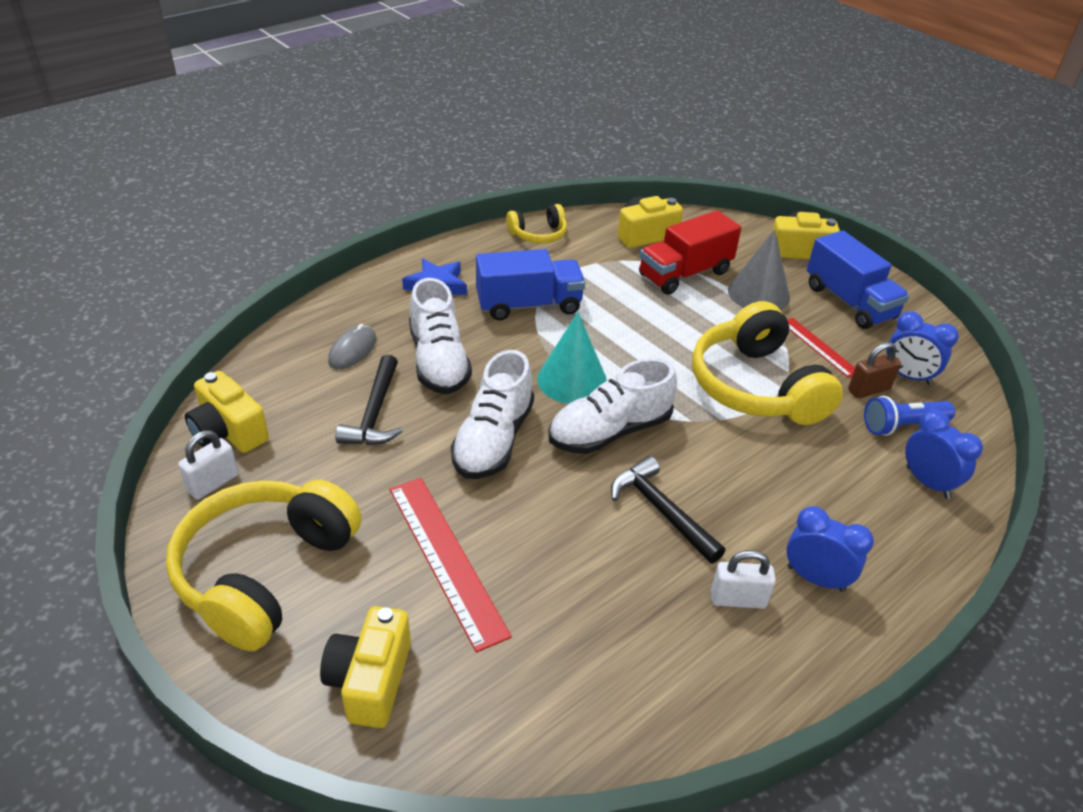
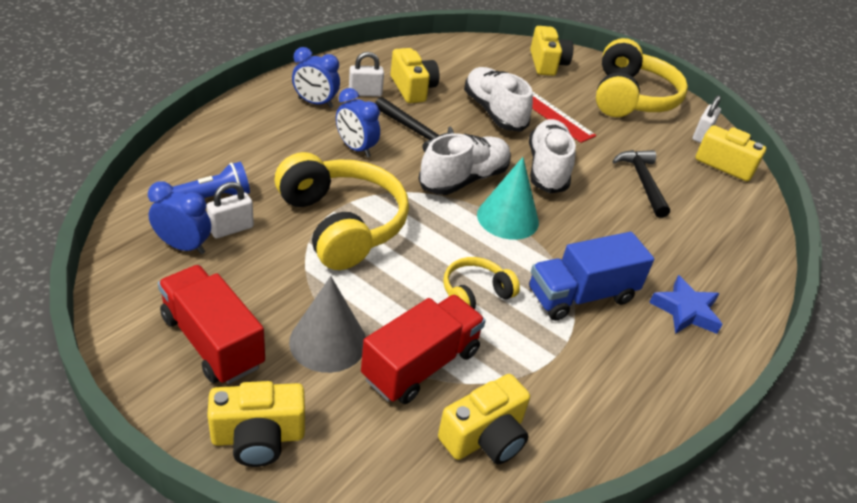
camera: 165 degrees right, 0 degrees up
(352, 350) = (701, 231): grey mouse -> none
(439, 361) = (626, 226): white shoe -> white shoe (494, 112)
(538, 234) = (624, 415): yellow headphones -> yellow headphones (475, 294)
(656, 609) = (413, 88): none -> yellow camera
(819, 347) = (269, 273): red ruler -> none
(849, 302) = (212, 341): blue truck -> red truck
(868, 390) = (231, 229): brown padlock -> white padlock
(927, 482) = (212, 157): blue clock -> blue clock (356, 148)

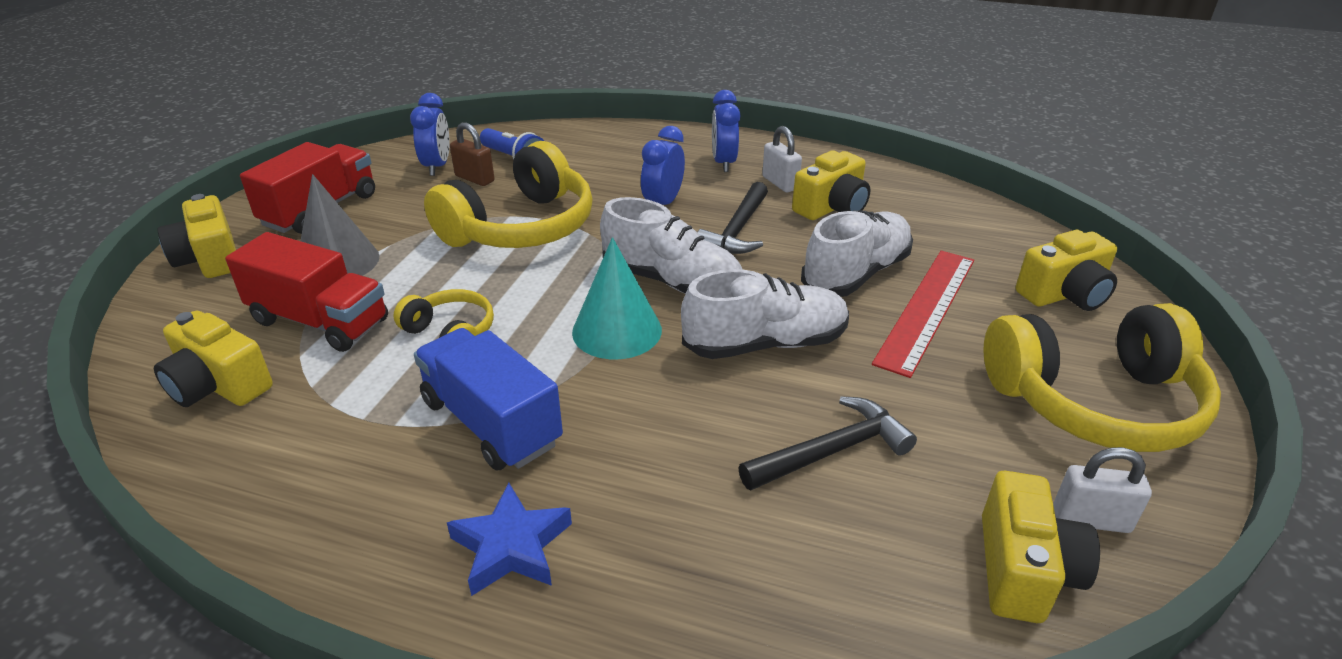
camera: 75 degrees right, 5 degrees down
(231, 229) = (474, 179): white padlock -> brown padlock

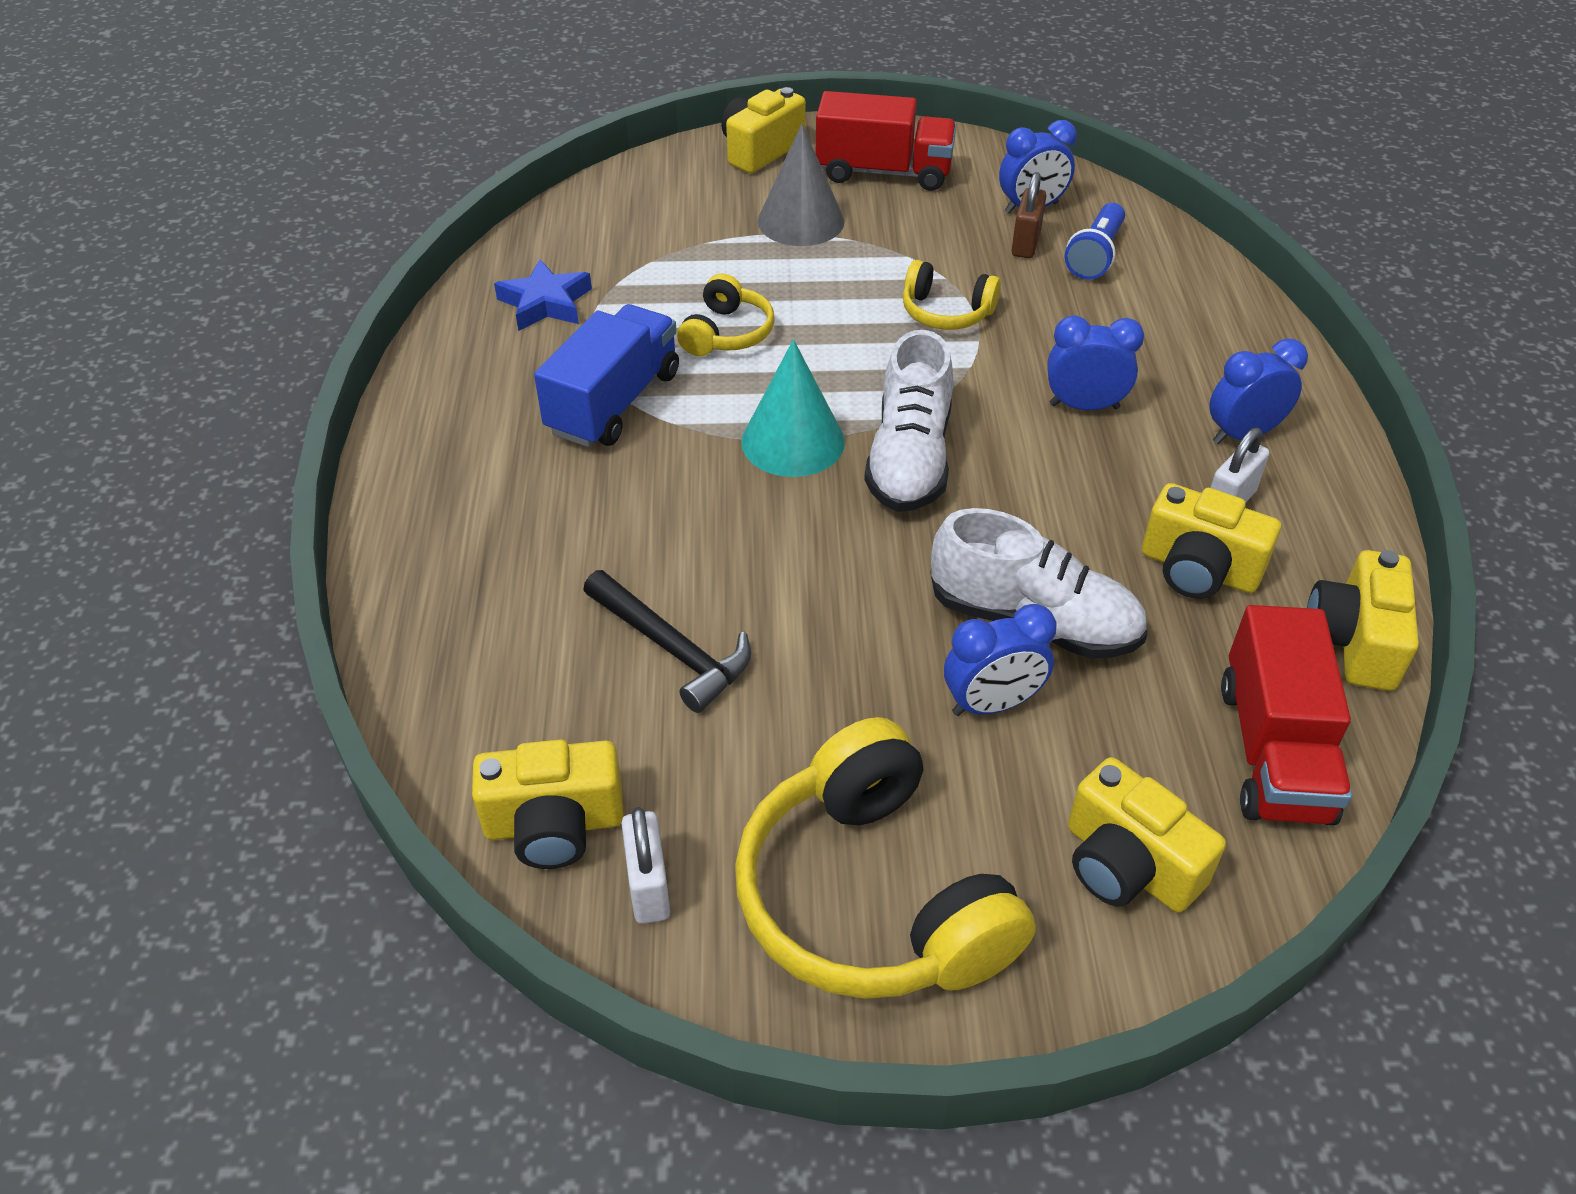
camera: 70 degrees right, 10 degrees up
(219, 385) = (593, 237): yellow camera -> yellow camera (1353, 641)
(320, 321) = (704, 251): red truck -> red truck (1274, 751)
(512, 546) = (474, 464): blue star -> blue star (545, 303)
(521, 227) = (946, 312): yellow headphones -> yellow headphones, size x0.51
(737, 230) = (1066, 488): black hammer -> none
(765, 344) = (831, 562): white shoe -> none
(927, 309) = (992, 704): red ruler -> blue clock

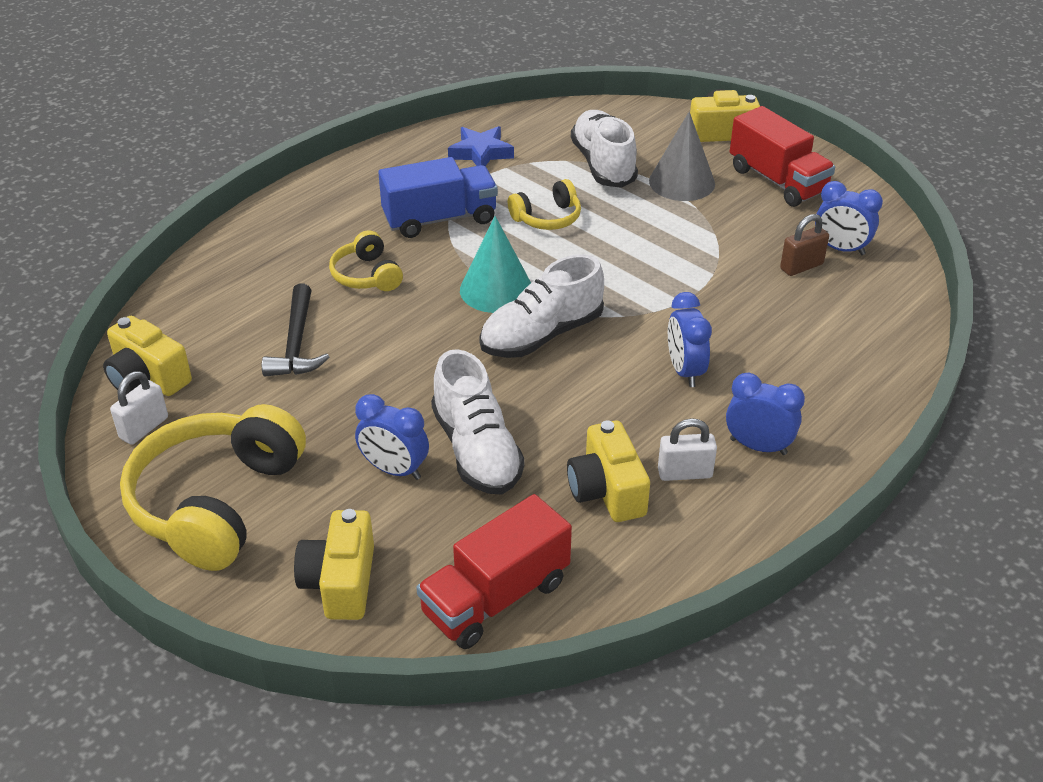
camera: 45 degrees right, 5 degrees down
(697, 245) = (603, 164): none -> white shoe
(946, 312) = (686, 275): yellow headphones -> yellow headphones (366, 275)
(1084, 406) = (685, 371): blue clock -> blue clock turned 150 degrees counterclockwise
(1095, 256) = (836, 298): blue flashlight -> none
(1353, 641) = (633, 587): yellow camera -> none

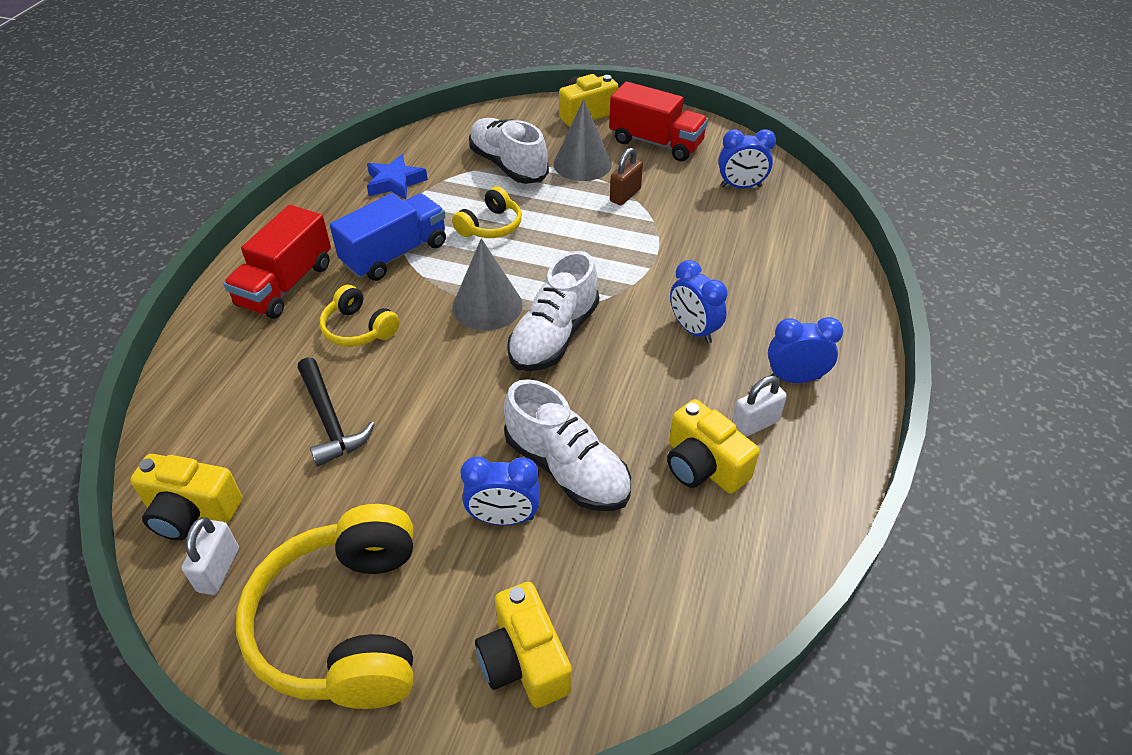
camera: 25 degrees left, 5 degrees up
(495, 597) = (677, 613): red truck -> red truck (286, 285)
(496, 289) = (487, 306): turquoise cone -> grey cone
(801, 266) = (722, 210): brown padlock -> brown padlock (625, 195)

